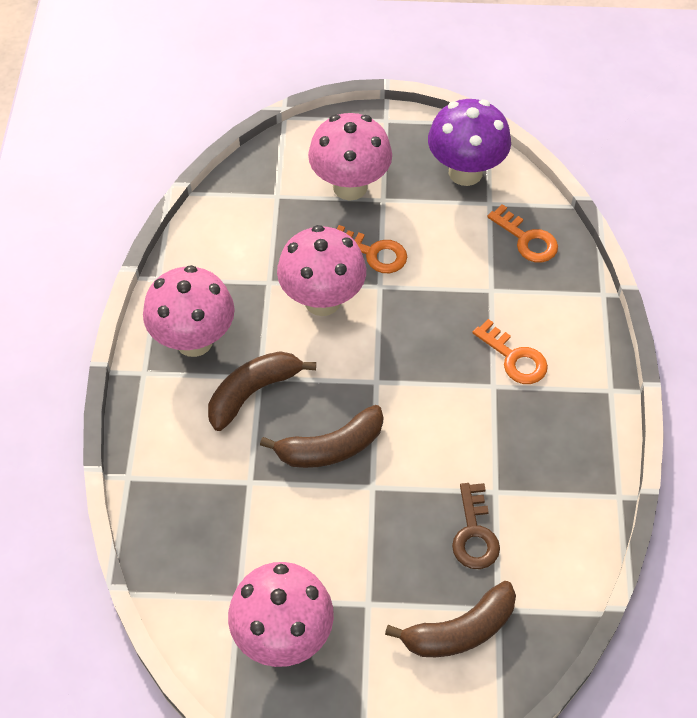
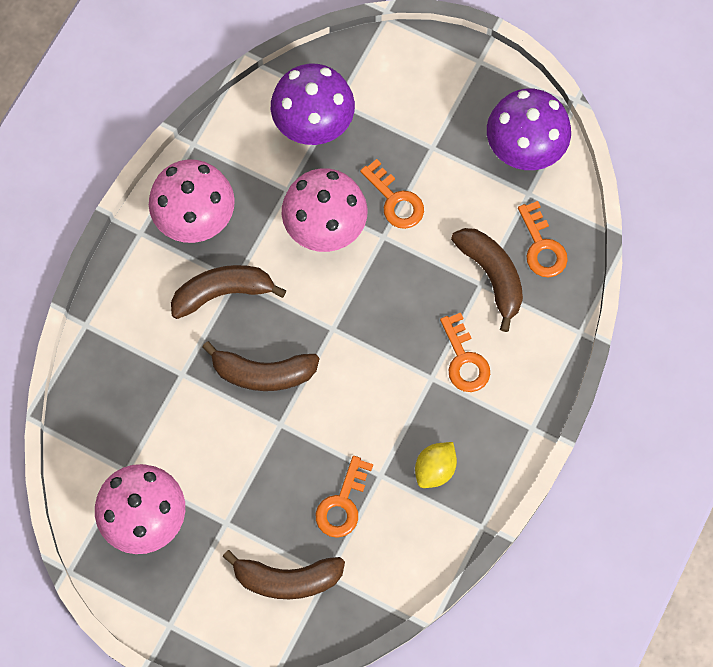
camera: 25 degrees right, 15 degrees up
(265, 222) = (313, 126): none -> purple mushroom
(350, 187) = (408, 121): pink mushroom -> none
(474, 533) = (342, 503): brown key -> orange key
(497, 279) = (492, 275): none -> brown banana
(544, 463) = (435, 469): none -> yellow lemon

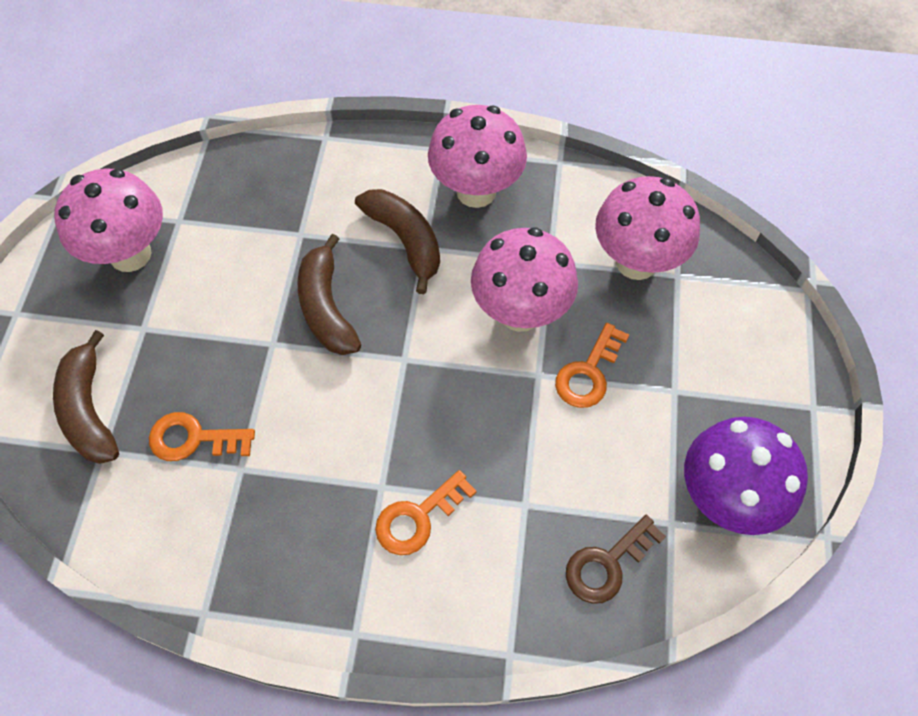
camera: 70 degrees right, 10 degrees down
(313, 126) = (636, 262): purple mushroom -> pink mushroom
(435, 469) = (264, 529): yellow lemon -> none
(492, 275) = (541, 514): brown banana -> none
(542, 246) = (607, 564): orange key -> brown key

